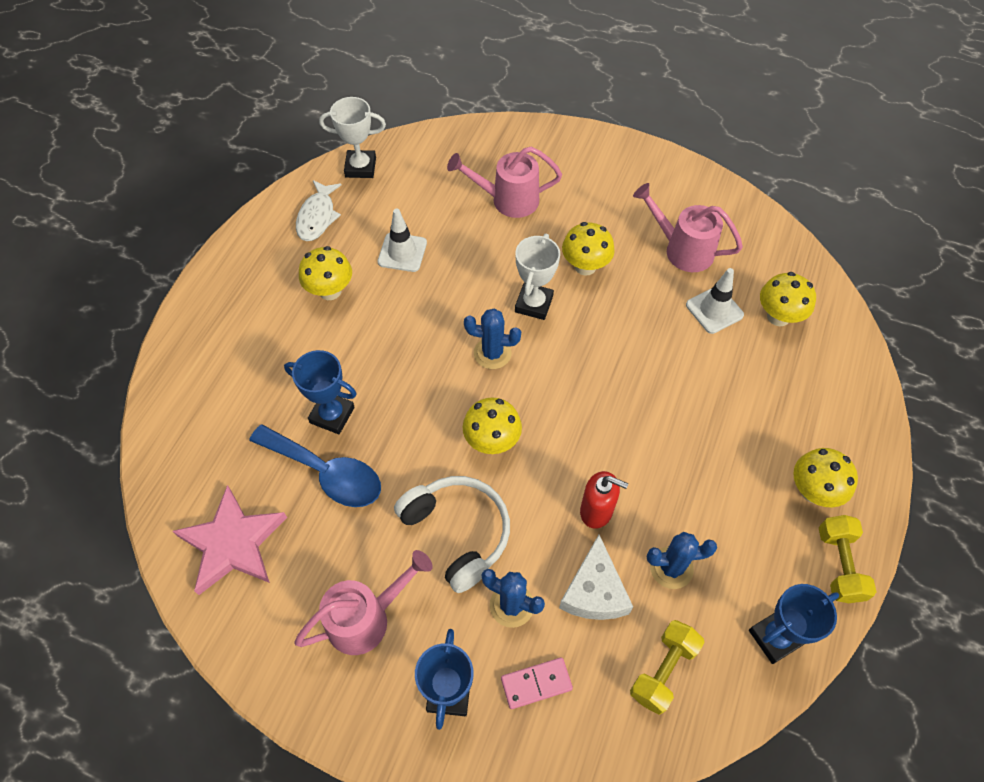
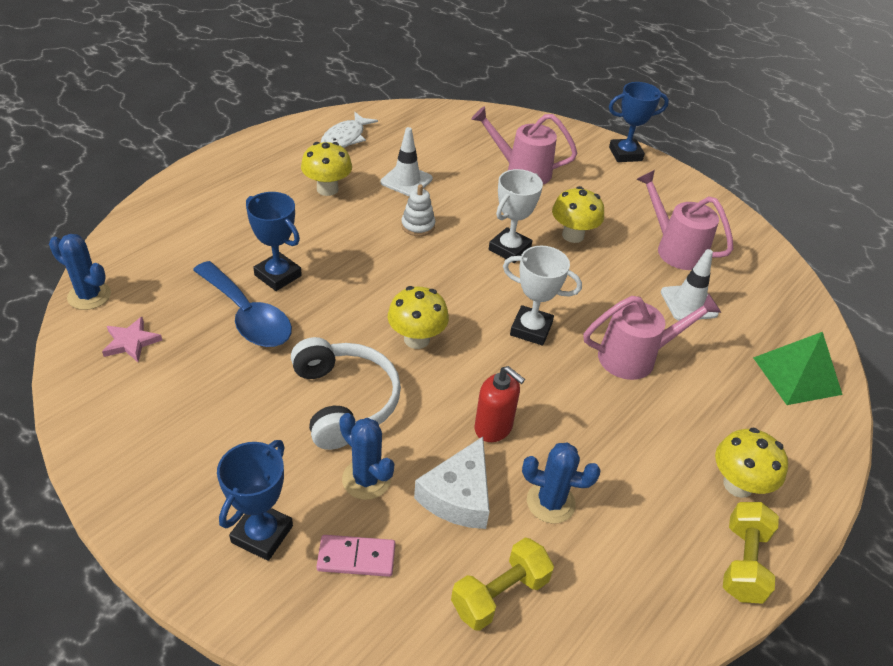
camera: 15 degrees right, 15 degrees down
(233, 543) = (131, 342): pink star -> pink star, size x0.51
(360, 167) = (401, 116): white trophy -> white trophy (531, 329)
(366, 618) = (218, 441): pink watering can -> pink watering can (635, 357)
(437, 306) = (418, 226): none -> white stacking toy
(492, 353) = (451, 273): blue cactus -> blue cactus (89, 296)
(775, 637) = (641, 607): blue trophy -> blue trophy (625, 154)
(778, 316) = (755, 326): yellow mushroom -> none
(828, 358) = (797, 376): none -> green pyramid

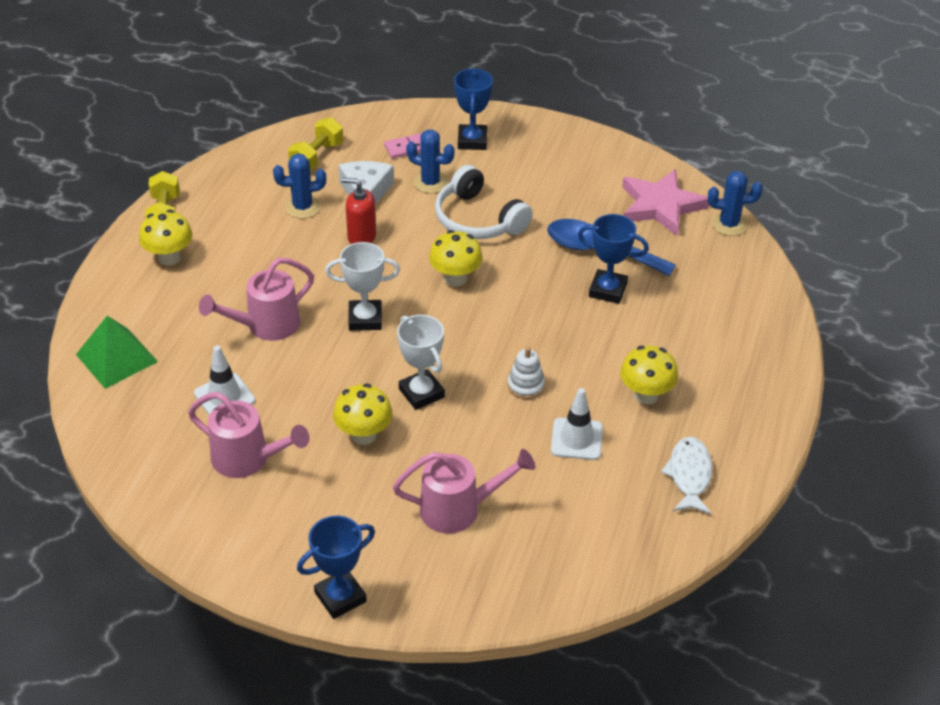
camera: 160 degrees right, 0 degrees up
(131, 342) = (661, 206): pink star -> pink star, size x1.96
(509, 249) = (421, 393): white trophy -> white trophy turned 45 degrees counterclockwise

